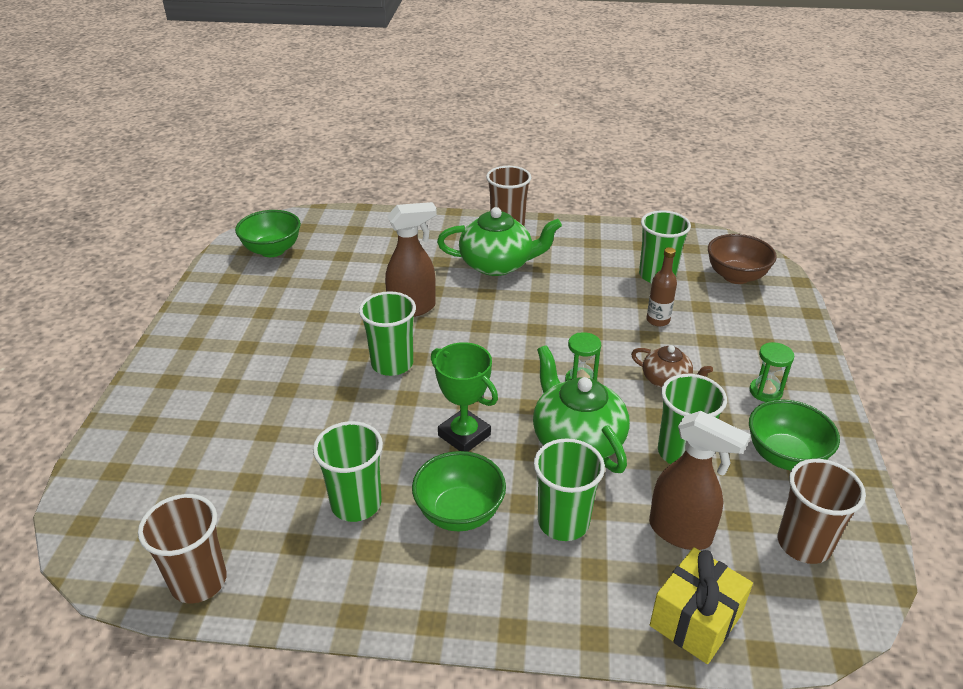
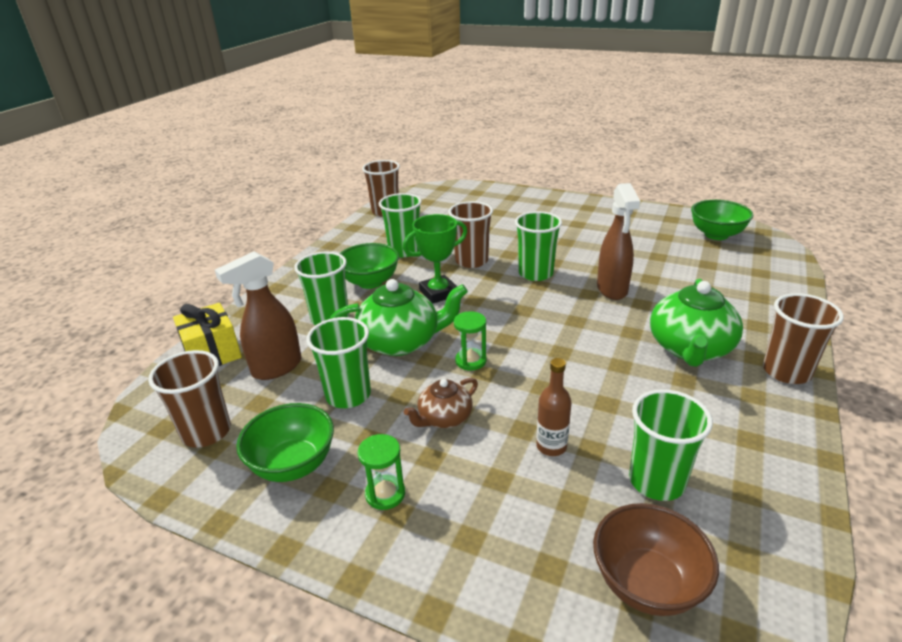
camera: 110 degrees right, 5 degrees down
(373, 423) = (471, 261): none -> brown cup

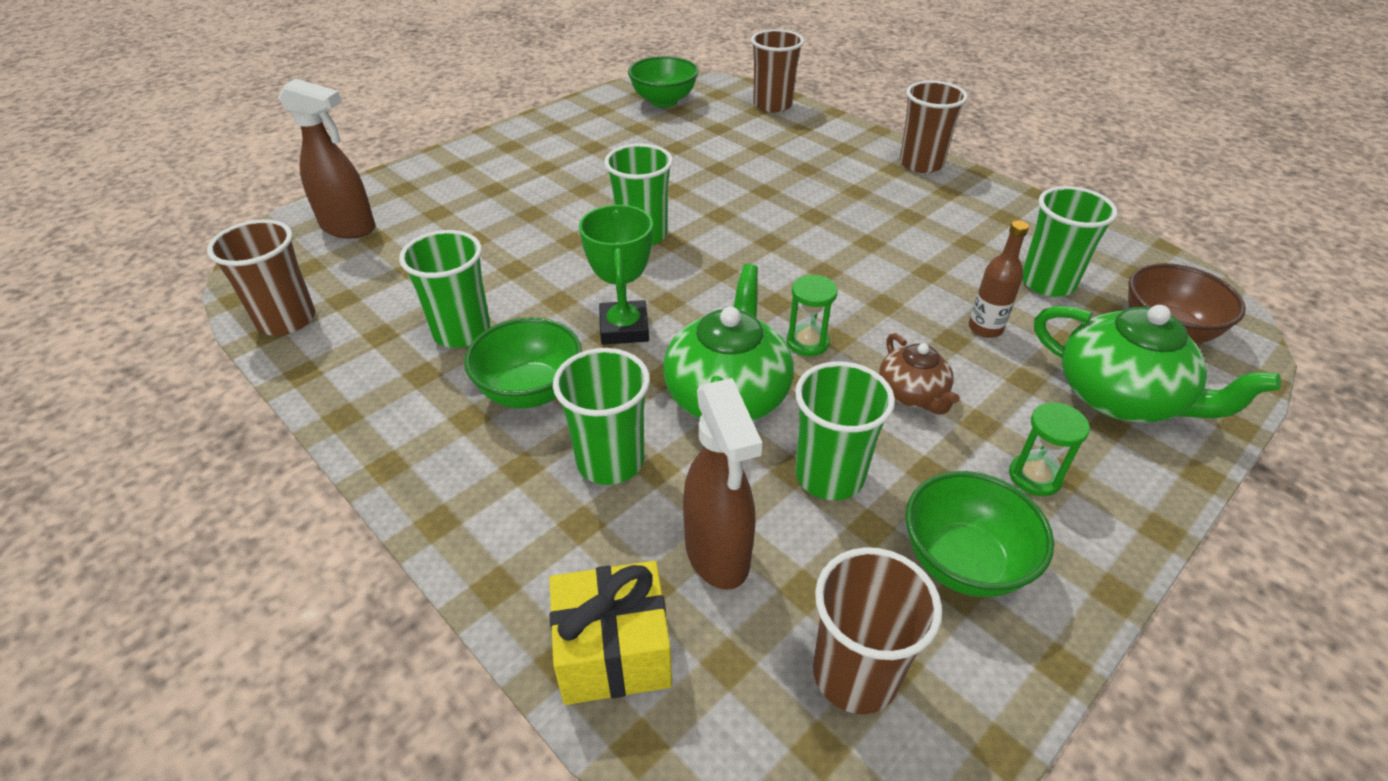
camera: 70 degrees left, 10 degrees up
(471, 261) = (560, 276): brown cup -> brown cup (772, 105)
(612, 290) = (723, 197): brown spray bottle -> brown spray bottle (349, 228)
(690, 348) = (862, 194): green teapot -> green teapot (1120, 397)

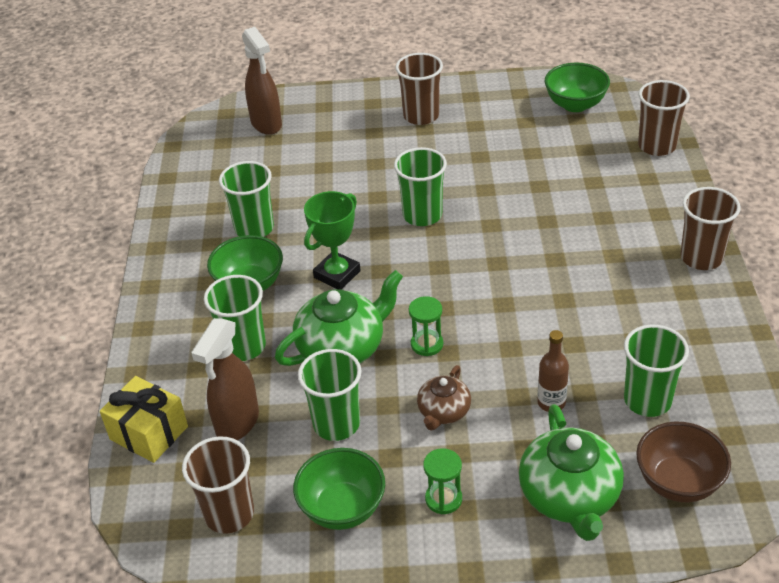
camera: 45 degrees right, 0 degrees up
(286, 320) = (182, 174): brown cup -> brown cup (421, 116)

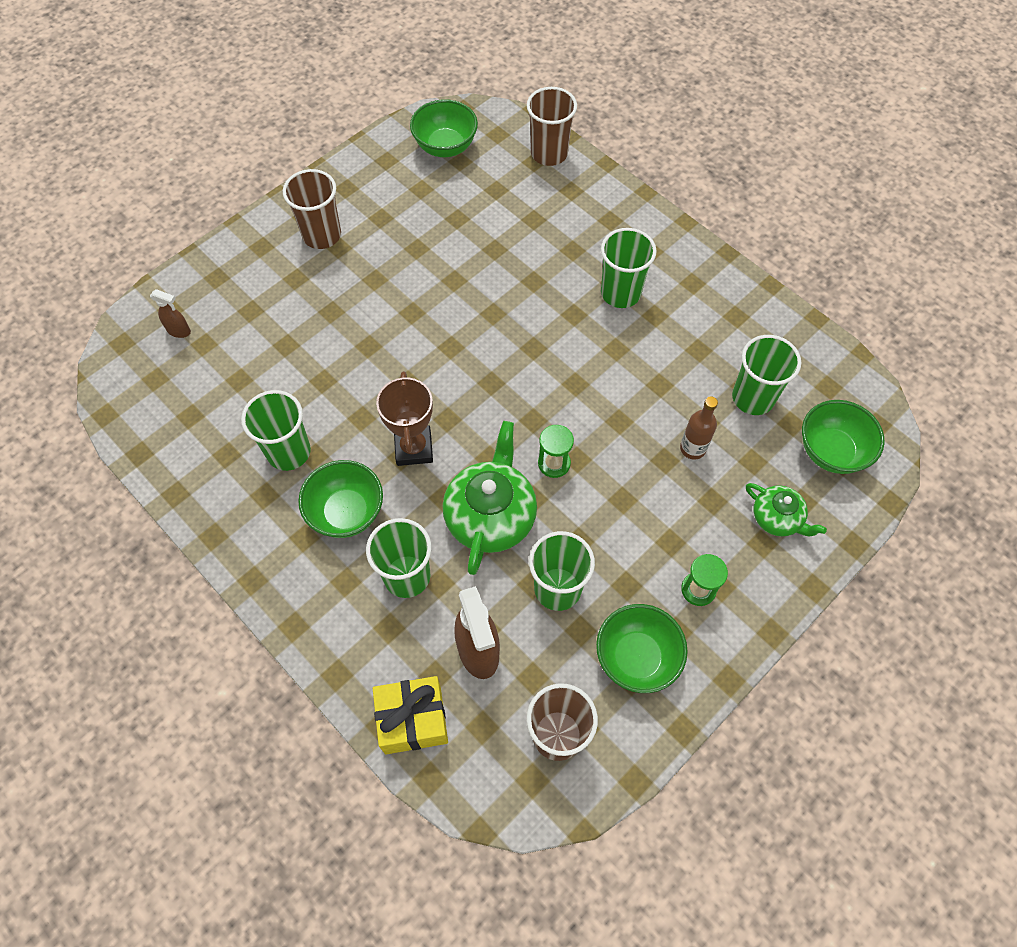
camera: 45 degrees left, 20 degrees up
(266, 124) = (179, 331): brown spray bottle -> brown spray bottle, size x0.50
(337, 274) = (414, 448): green trophy -> brown trophy
(422, 215) = (427, 340): green cup -> green cup (620, 293)
(443, 412) = (626, 515): brown teapot -> none
(569, 496) = (777, 518): green teapot -> green teapot, size x0.57
(678, 482) = (831, 451): brown bowl -> green bowl
(701, 258) = (676, 243): brown cup -> none

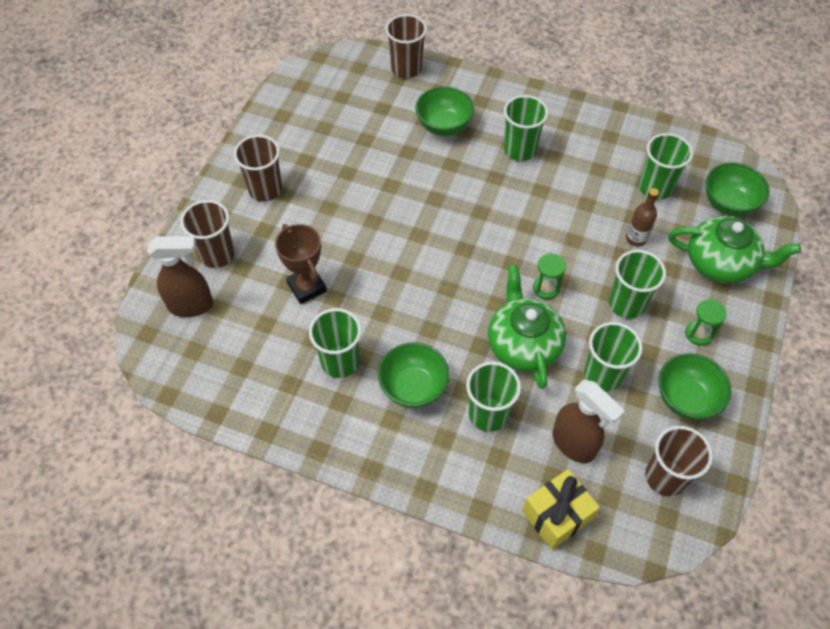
camera: 25 degrees left, 5 degrees down
(179, 331) = (191, 305): brown spray bottle -> brown spray bottle, size x1.98
(234, 286) = (217, 254): none -> brown cup
(414, 448) = (436, 319): brown trophy -> brown trophy (307, 287)
(445, 147) = (323, 90): green bowl -> green bowl (444, 126)
(635, 519) = (626, 304): none -> green cup
(777, 518) = (721, 263): green teapot -> green teapot, size x1.76

